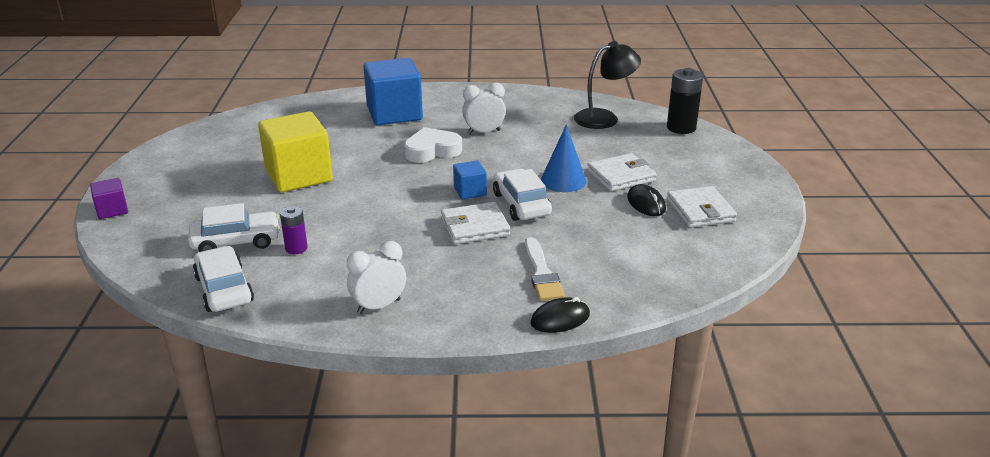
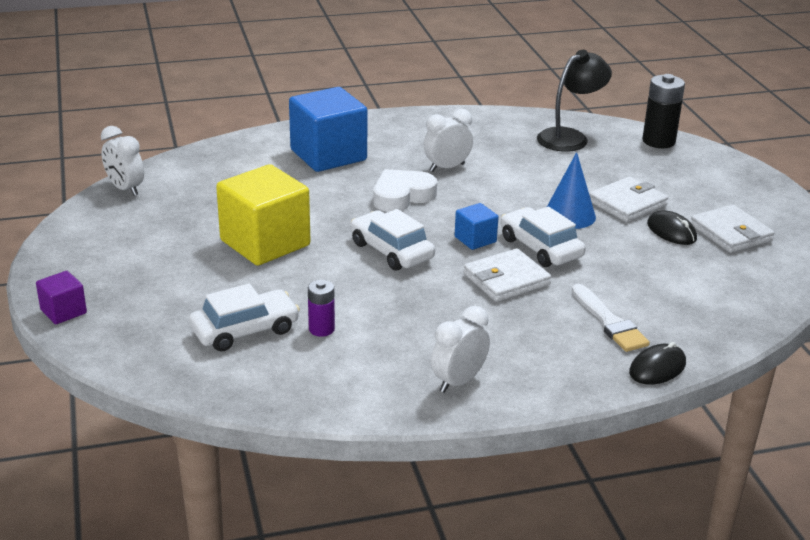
camera: 15 degrees left, 0 degrees up
(222, 124) = (125, 189): none -> white clock
(224, 289) = (270, 387): white car -> white car (391, 251)

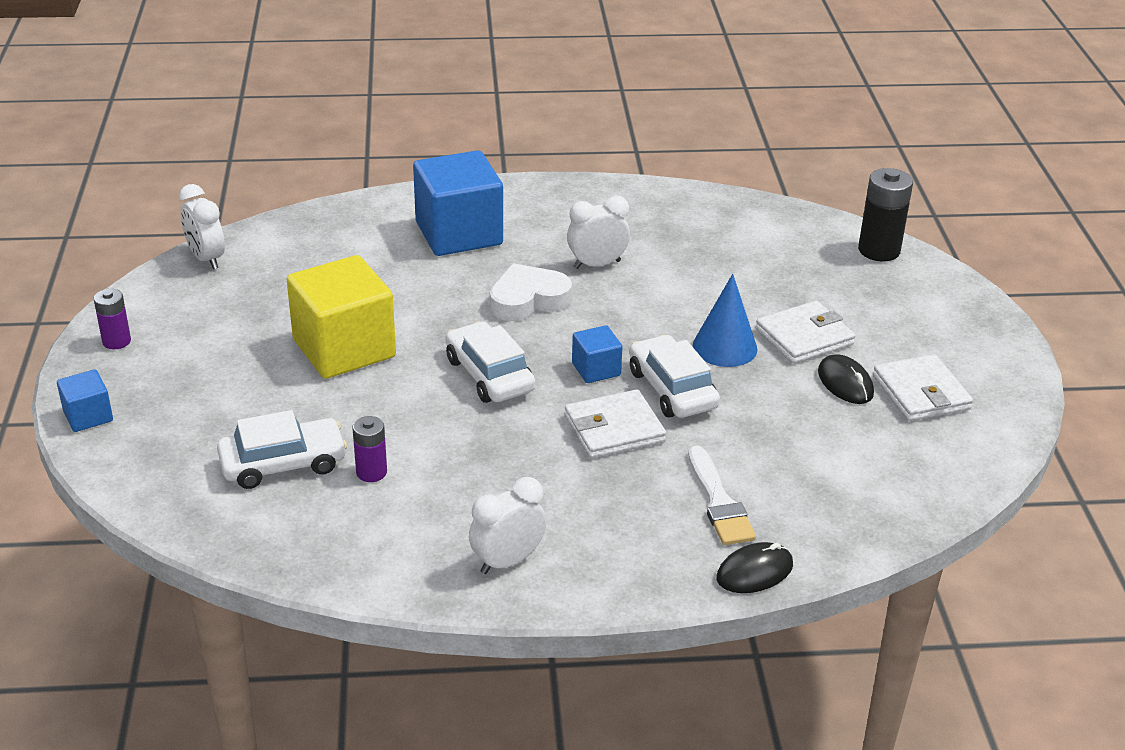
camera: 10 degrees right, 5 degrees up
(63, 311) = (88, 416): purple cube -> blue cube
(69, 254) = (116, 341): none -> purple battery
(570, 137) = (767, 234): black lamp -> none

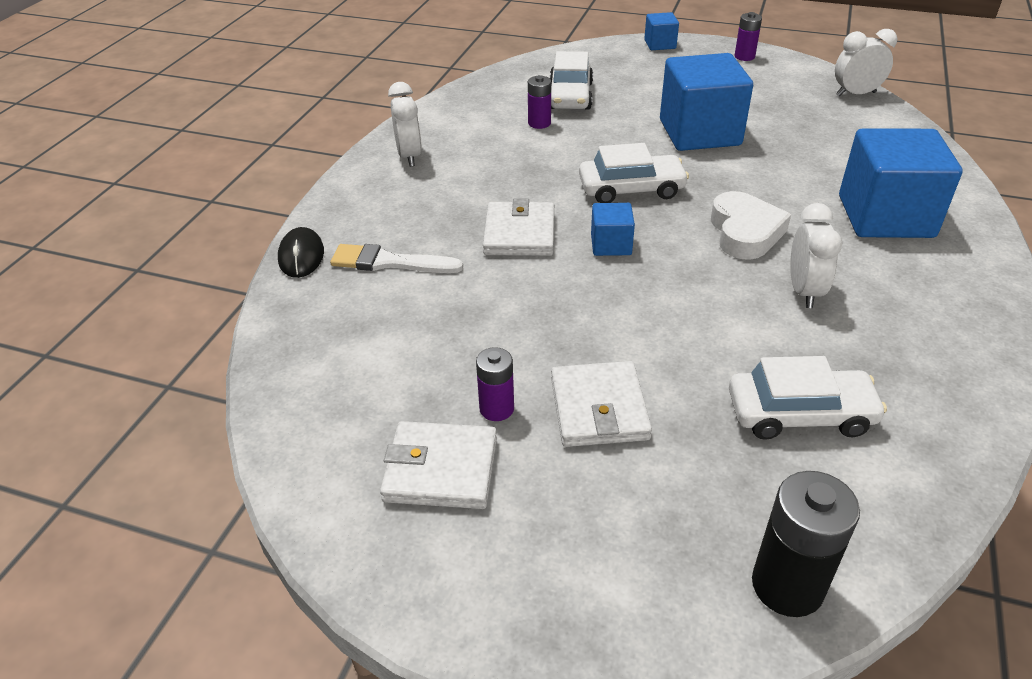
camera: 115 degrees right, 5 degrees up
(344, 349) = (699, 133): yellow cube -> blue cube
(672, 389) = (556, 281): white car -> white car (800, 414)
(724, 347) = (608, 337): blue cone -> none
(845, 383) = (496, 409): black mouse -> purple battery

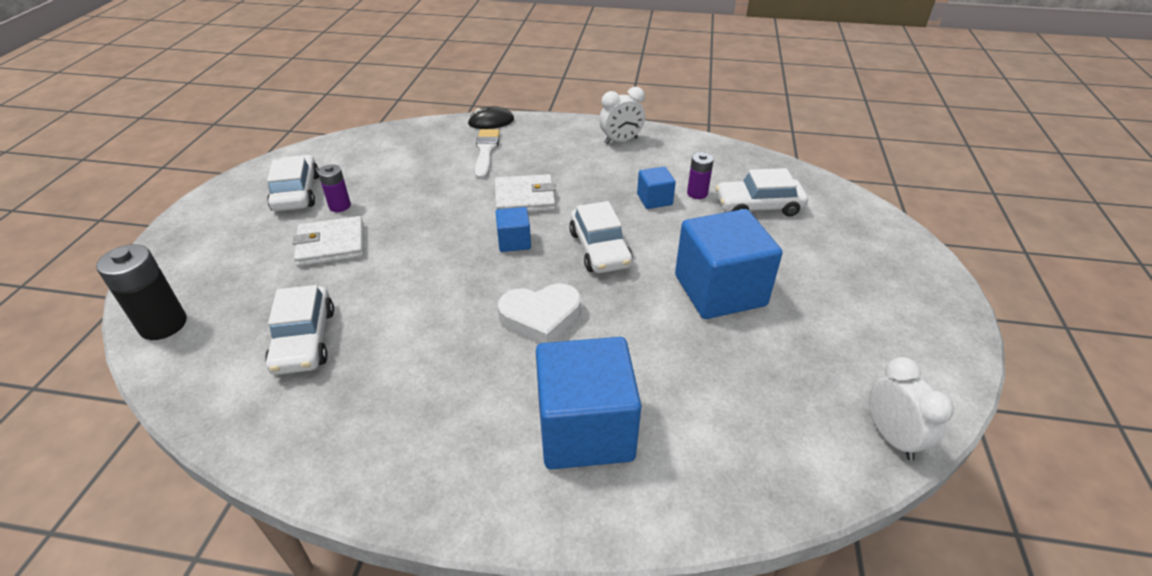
camera: 80 degrees right, 0 degrees up
(441, 469) = (296, 193): white wallet -> white car
(660, 44) = (921, 259): blue cube -> blue cube (654, 199)
(744, 57) = (938, 330): purple battery -> none
(804, 291) = (452, 353): white clock -> none

